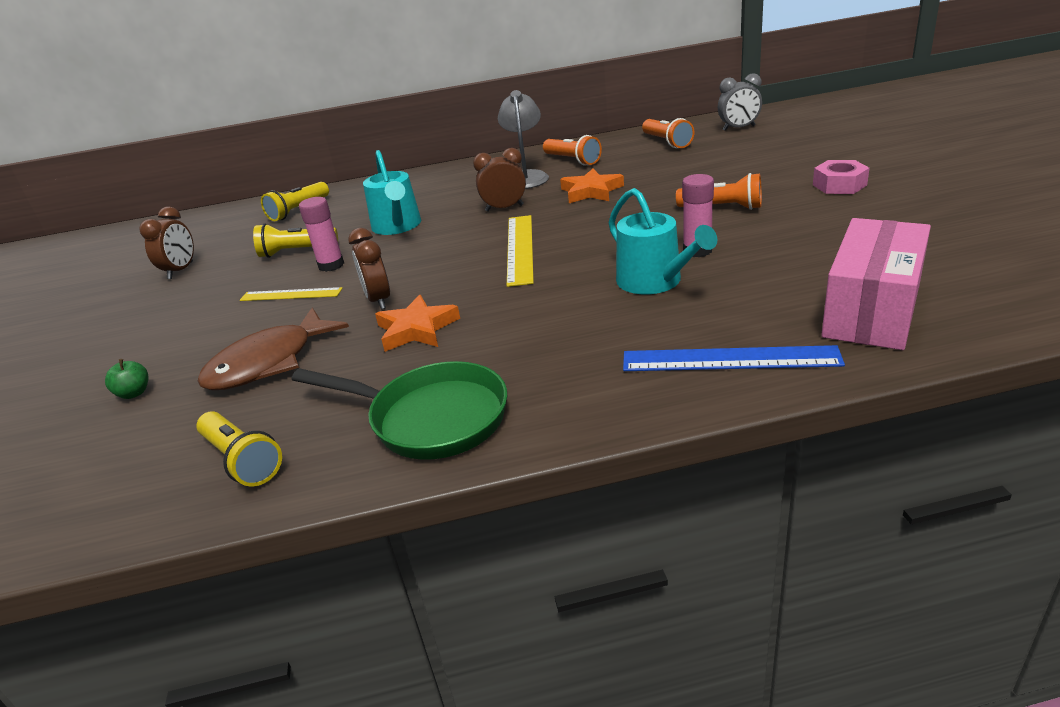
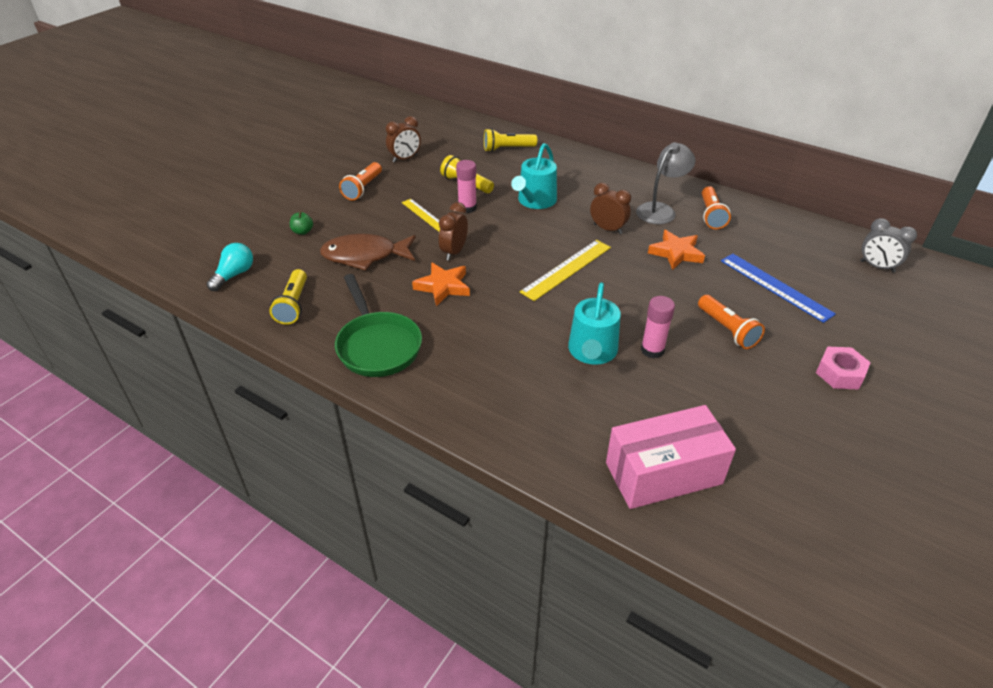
camera: 40 degrees right, 10 degrees up
(84, 494) = (234, 275): none -> turquoise light bulb
(667, 142) = (800, 243): orange flashlight -> orange flashlight (363, 188)
(729, 359) = (540, 432): blue ruler -> blue ruler (775, 286)

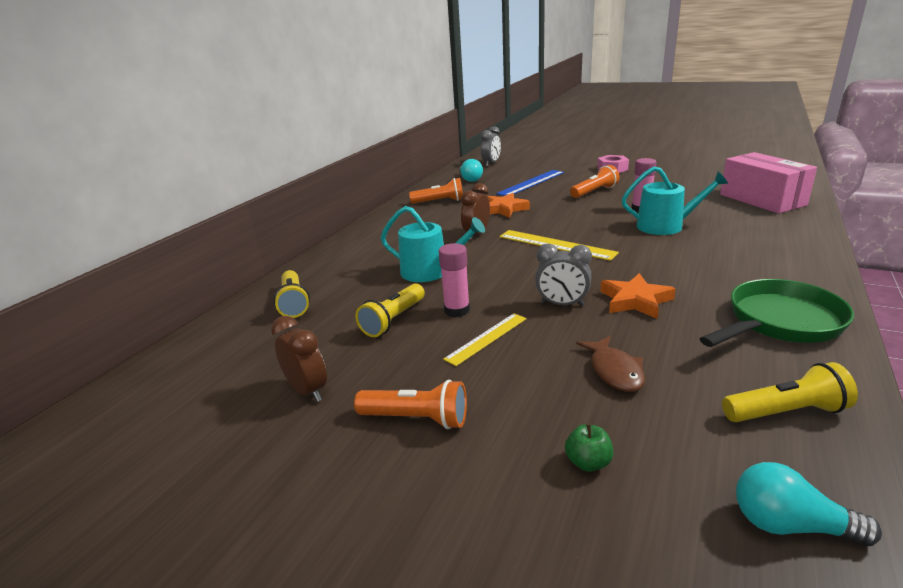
camera: 95 degrees left, 15 degrees down
(364, 256) = (614, 371): brown fish -> brown fish, size x0.62
(454, 252) = (562, 304): brown clock -> grey clock
(660, 210) = (435, 217): grey lamp -> none
(797, 242) = (470, 179): none -> turquoise light bulb

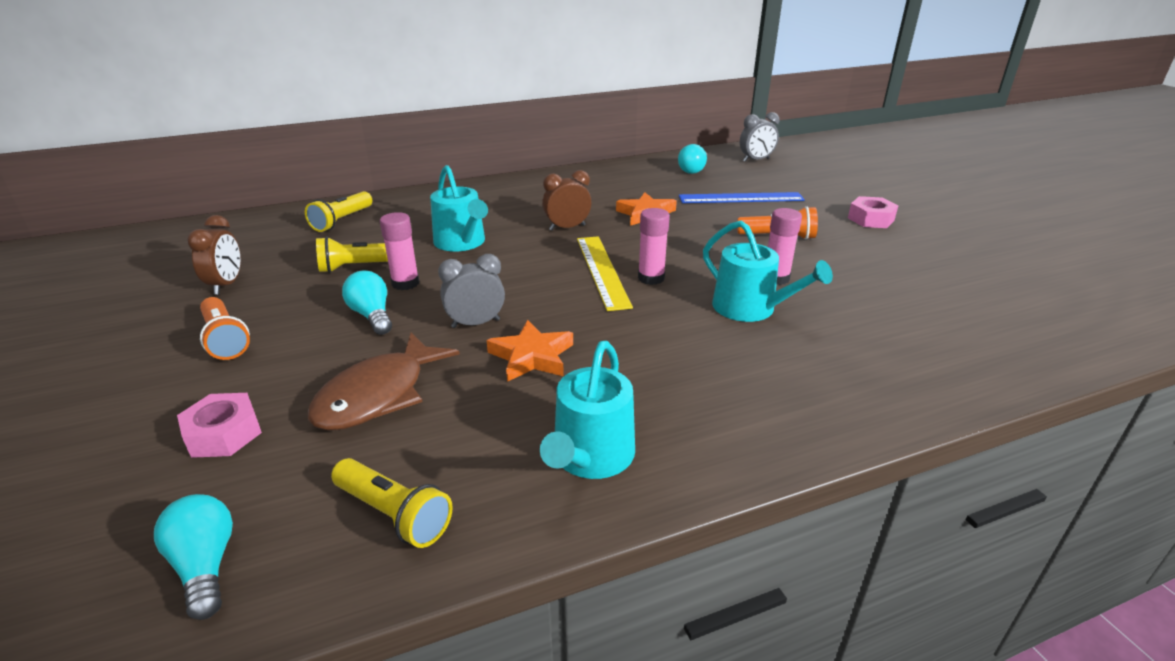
camera: 40 degrees right, 5 degrees up
(440, 201) = (614, 182): orange flashlight -> none
(487, 338) = (372, 315): yellow ruler -> turquoise light bulb
(562, 304) = (475, 323): grey clock -> grey clock turned 105 degrees clockwise
(588, 236) = (651, 278): none -> pink glue stick
(588, 462) = (224, 434): green apple -> pink nut
(614, 371) = (378, 395): brown fish -> brown fish, size x1.62
(761, 200) = (958, 341): pink box -> none
(779, 322) = (590, 457): green pan -> turquoise watering can

